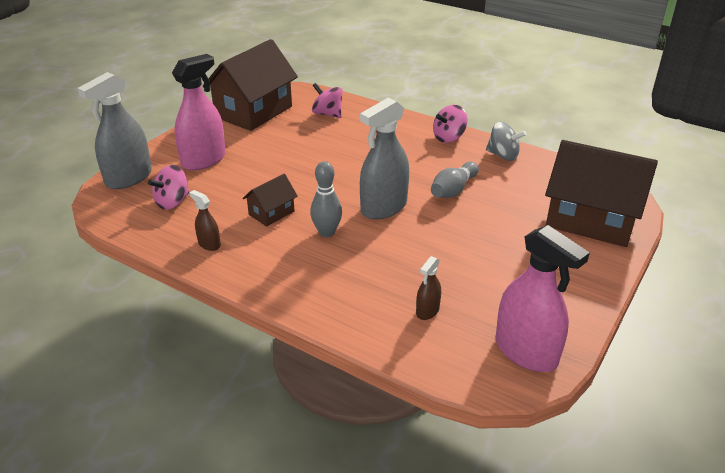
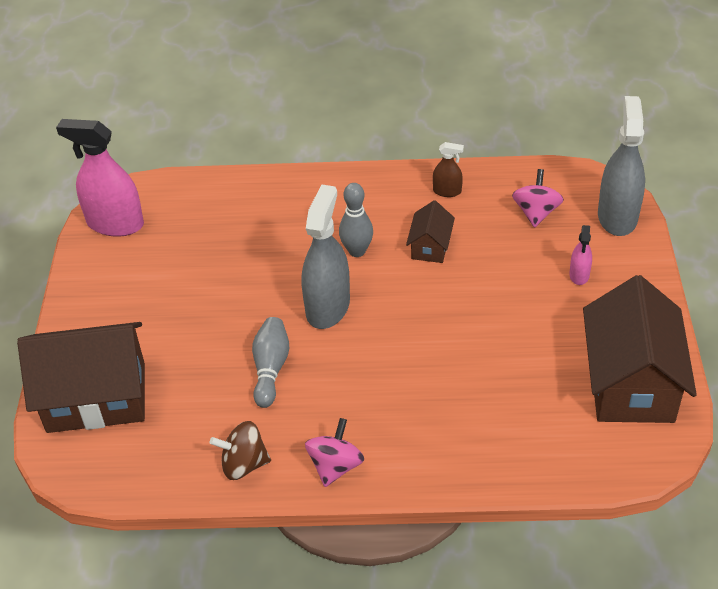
camera: 150 degrees right, 10 degrees up
(203, 160) = (579, 275): pink spray bottle -> pink spray bottle, size x0.48
(327, 114) = (534, 431): pink spinning top -> none
(427, 311) = (210, 220): brown spray bottle -> none
(503, 155) = (244, 464): grey spinning top -> brown spinning top

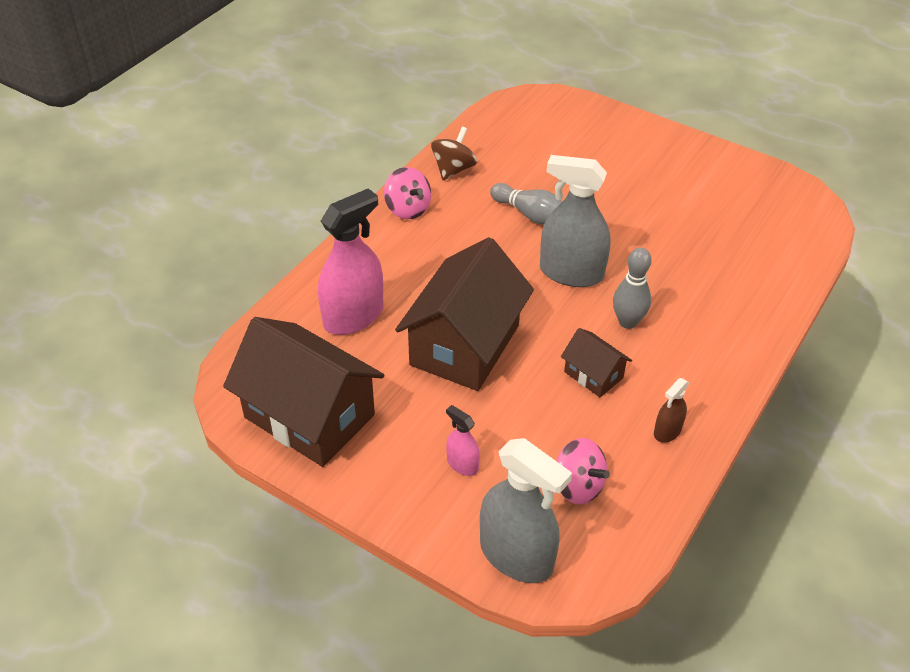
camera: 120 degrees right, 0 degrees up
(96, 397) = (580, 127): brown house -> brown house (464, 345)
(115, 223) = (779, 193): pink spray bottle -> pink spray bottle (353, 316)
(327, 307) = (571, 273): grey spray bottle -> grey spray bottle turned 150 degrees clockwise

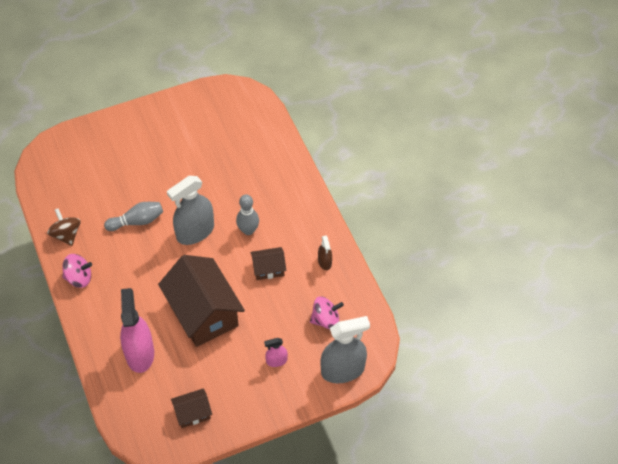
camera: 55 degrees left, 10 degrees up
(309, 416) = (192, 413): brown house -> brown house, size x0.47

